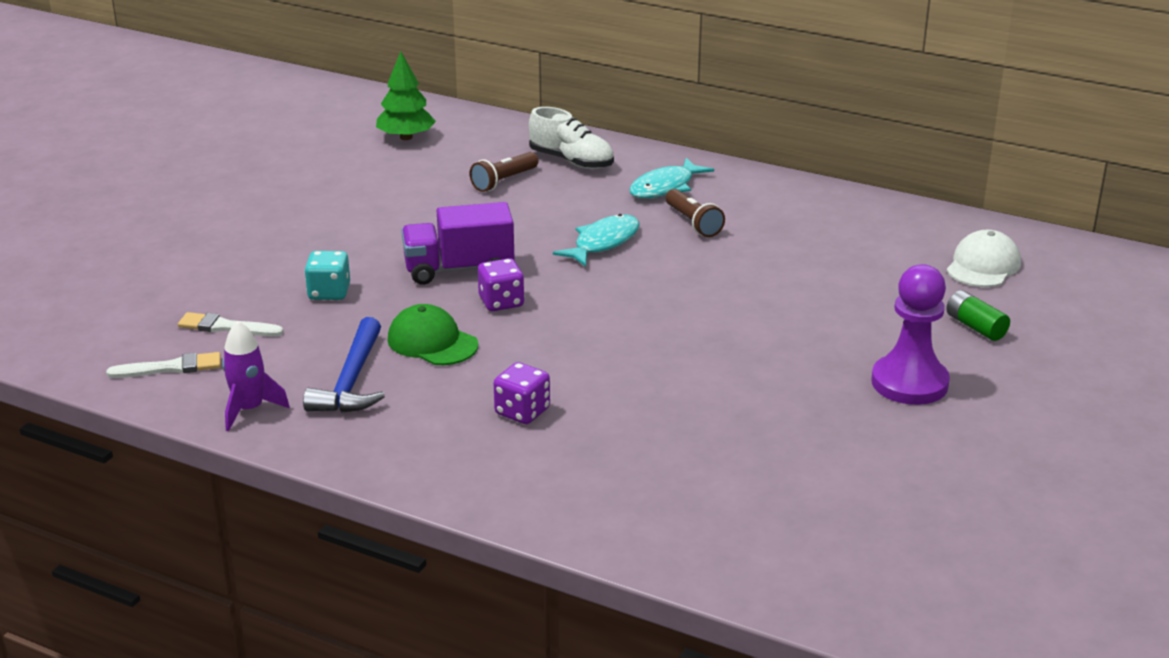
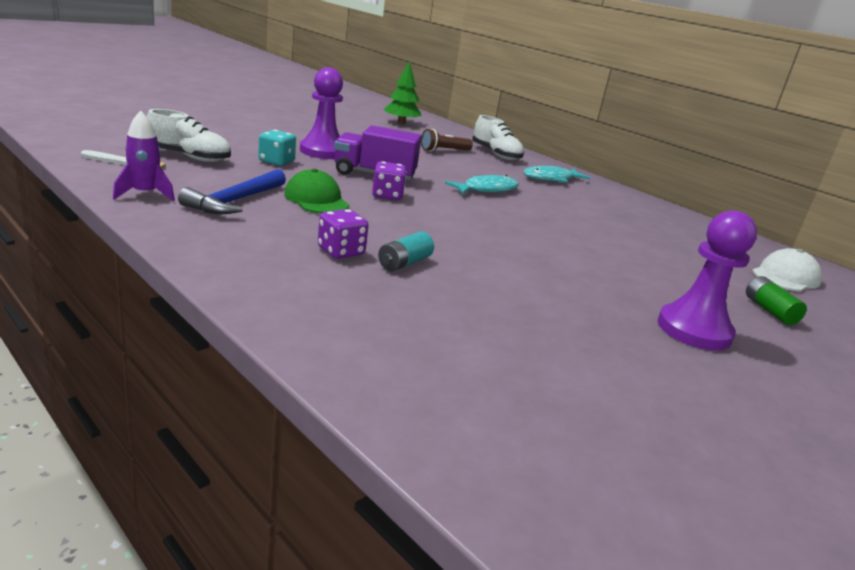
camera: 15 degrees right, 5 degrees down
(226, 327) = (189, 157): white brush -> white shoe
(363, 248) = (323, 151): none -> purple pawn
(595, 403) = (404, 263): none -> turquoise battery
(693, 223) = (559, 197): brown flashlight -> none

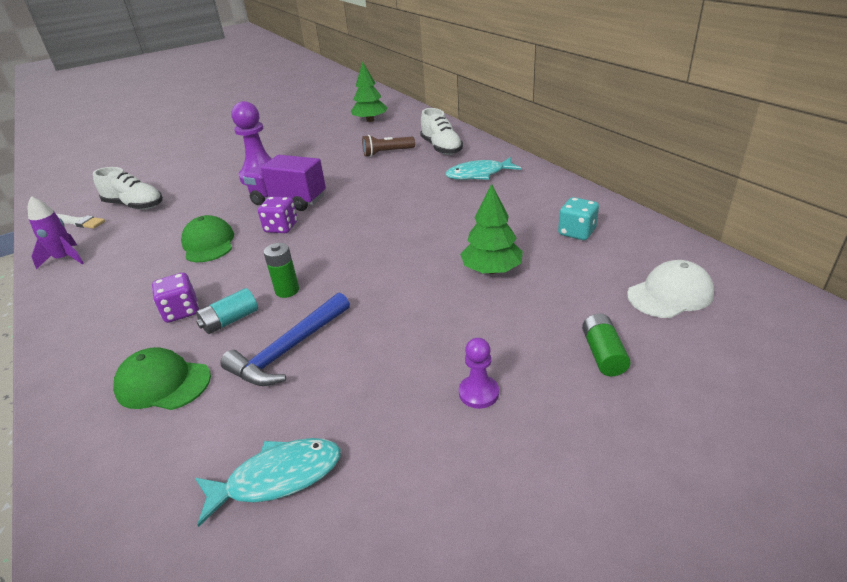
camera: 20 degrees right, 10 degrees up
(235, 201) = (134, 256): blue hammer -> blue hammer (289, 350)
(276, 162) = (207, 198): turquoise dice -> turquoise dice (576, 232)
(378, 307) = (163, 383): none -> green cap
(443, 245) = (287, 290): none -> green battery
(486, 189) = (392, 203): turquoise fish -> turquoise fish (278, 478)
(626, 248) = (491, 270): none -> green tree
(694, 330) = (478, 393): purple pawn -> purple pawn, size x0.52

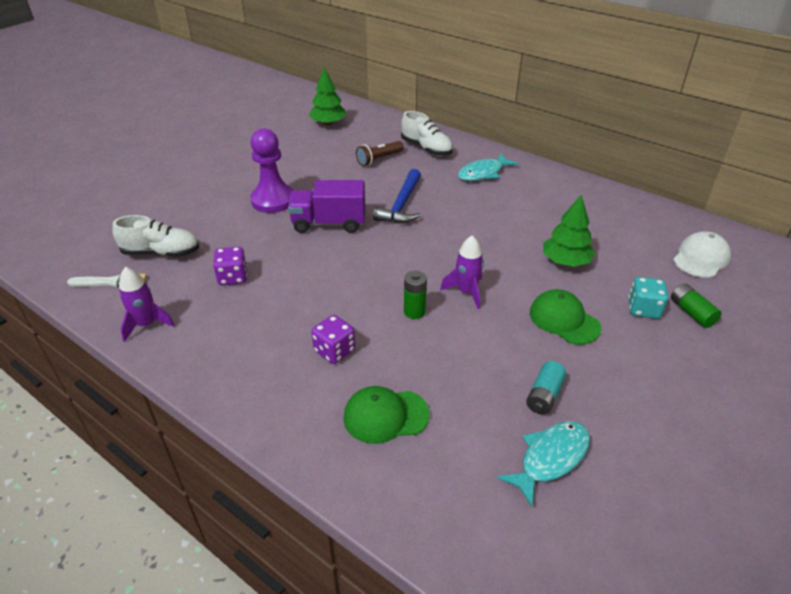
camera: 25 degrees left, 5 degrees up
(208, 243) = (291, 281): green cap -> green cap (564, 320)
(230, 320) = (389, 349): turquoise battery -> turquoise battery (544, 395)
(281, 227) = (349, 252): purple dice -> purple dice (233, 277)
(289, 350) = (466, 362): blue hammer -> blue hammer (401, 205)
(355, 281) = (466, 292): none -> purple rocket
(478, 393) = (634, 360): purple pawn -> none
(576, 232) = (603, 218): turquoise dice -> turquoise dice (643, 309)

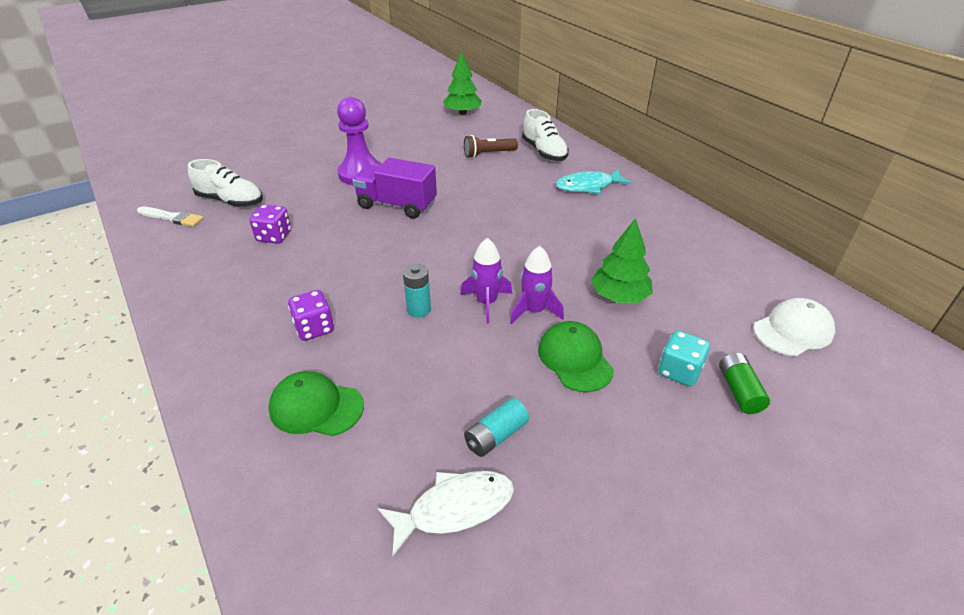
camera: 20 degrees right, 0 degrees up
(146, 324) = (172, 261): purple rocket -> purple rocket (534, 311)
(401, 205) = (480, 202): blue hammer -> none
(414, 312) = (419, 310): green battery -> turquoise battery
(550, 458) = (455, 508): turquoise fish -> white fish

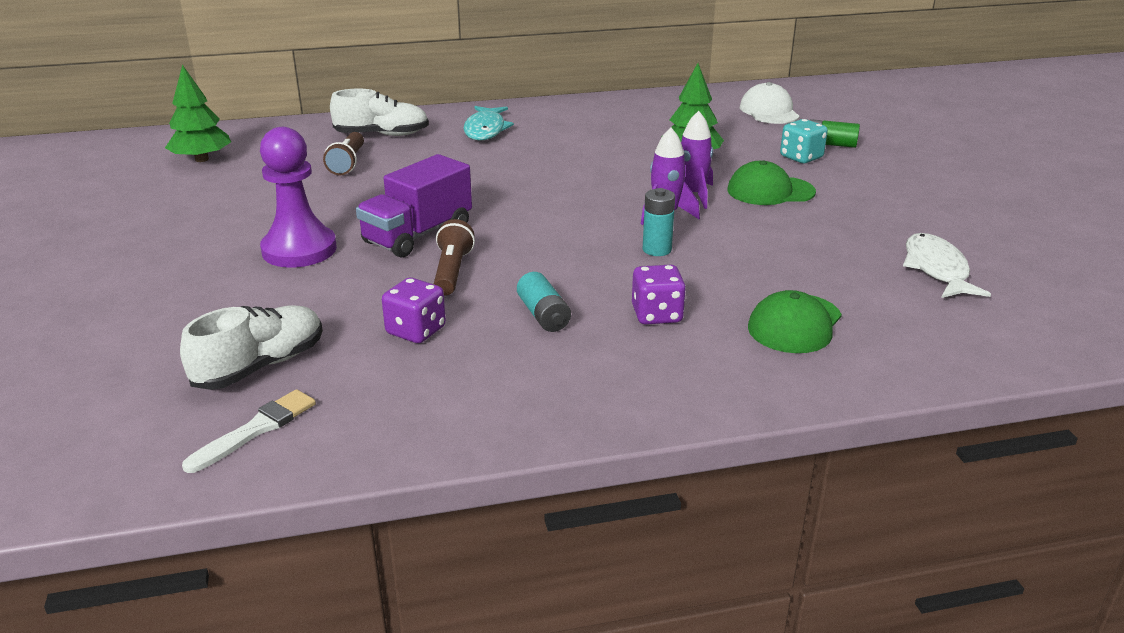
camera: 70 degrees left, 10 degrees down
(351, 230) = (452, 271): none -> brown flashlight
(496, 436) = (857, 240): turquoise battery -> turquoise battery (543, 315)

